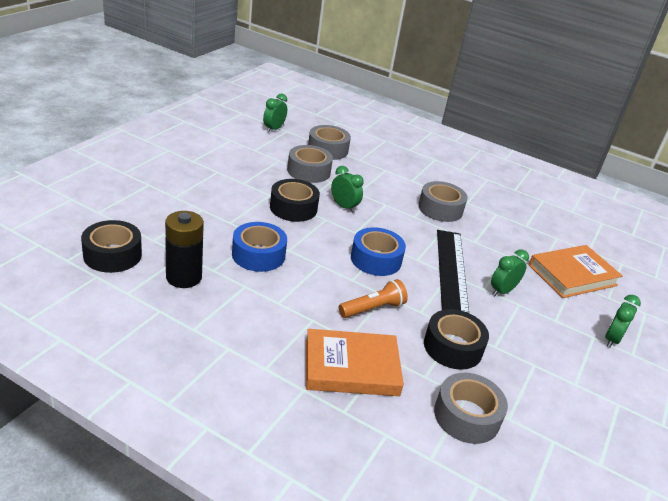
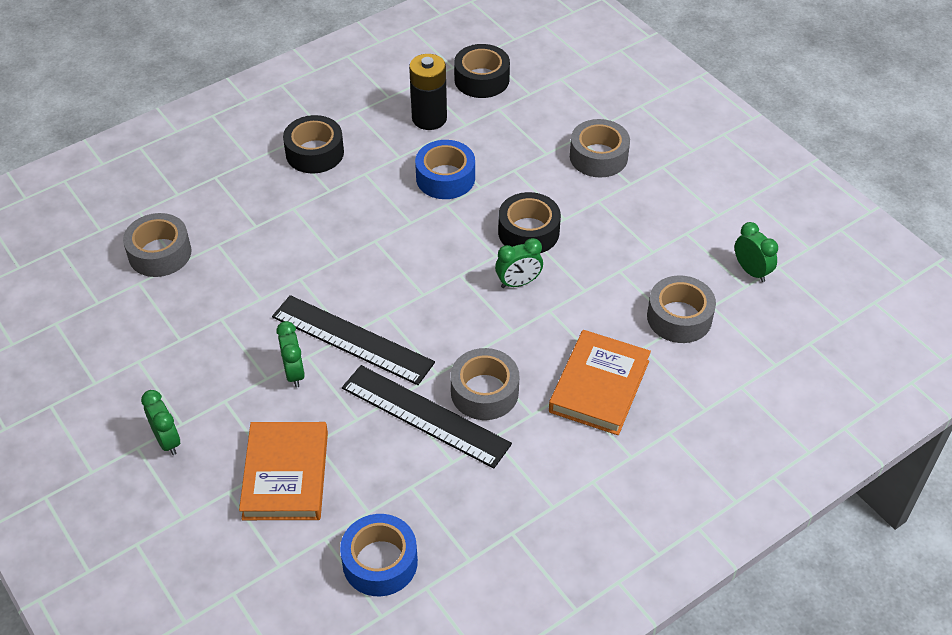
camera: 120 degrees right, 15 degrees up
(308, 171) = (616, 274): grey tape -> grey tape (598, 157)
(351, 367) = (257, 197): orange book -> orange book (599, 386)
(373, 309) = (322, 240): orange flashlight -> none
(376, 259) = (400, 274): blue tape -> blue tape (380, 562)
(453, 347) = (239, 282): black tape -> black tape (314, 153)
(478, 228) = (425, 416): none -> black ruler

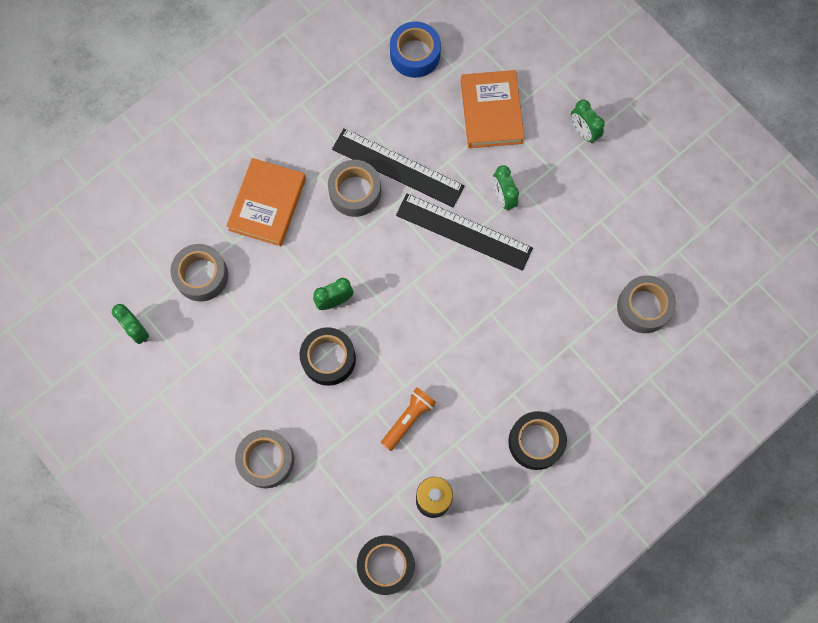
camera: 175 degrees right, 25 degrees up
(445, 178) = (408, 419): blue tape -> orange flashlight

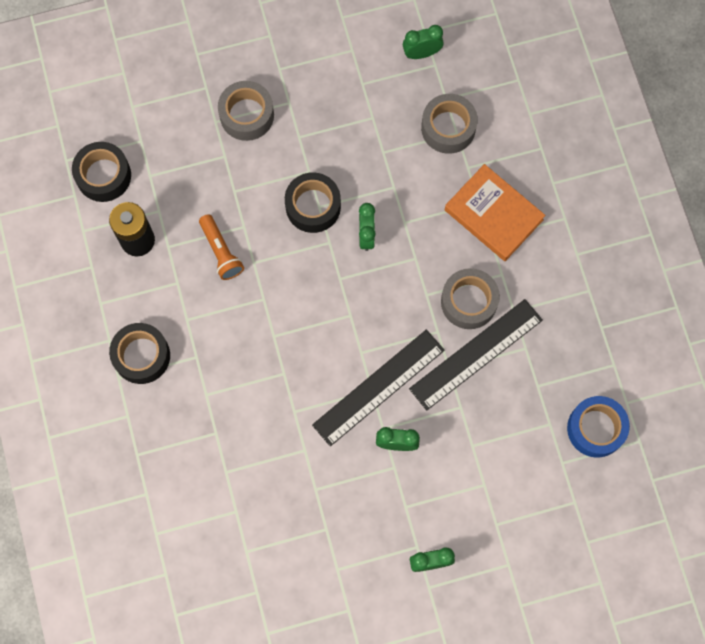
camera: 115 degrees right, 0 degrees up
(491, 112) = (495, 477): orange book -> none
(643, 307) = (217, 525): grey tape -> none

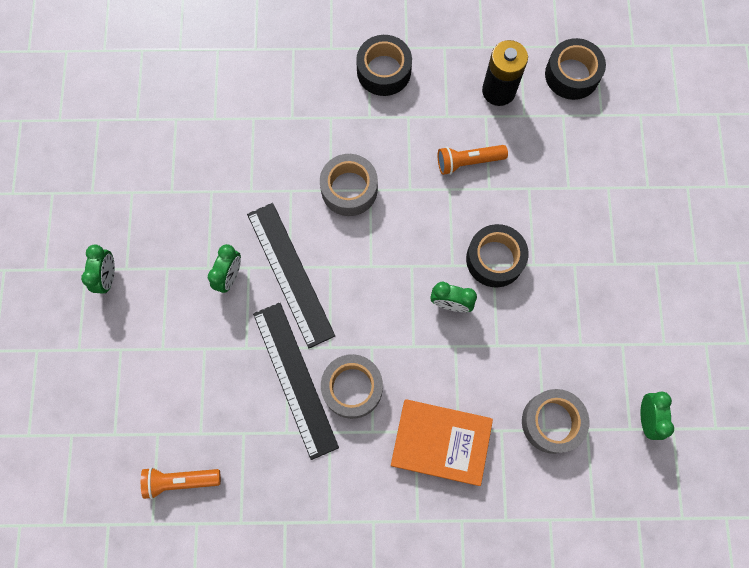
camera: 105 degrees right, 0 degrees up
(247, 115) = (609, 219): grey tape -> grey tape (349, 189)
(493, 215) = (440, 442): orange book -> orange book turned 45 degrees clockwise
(595, 428) = (180, 480): blue tape -> orange flashlight

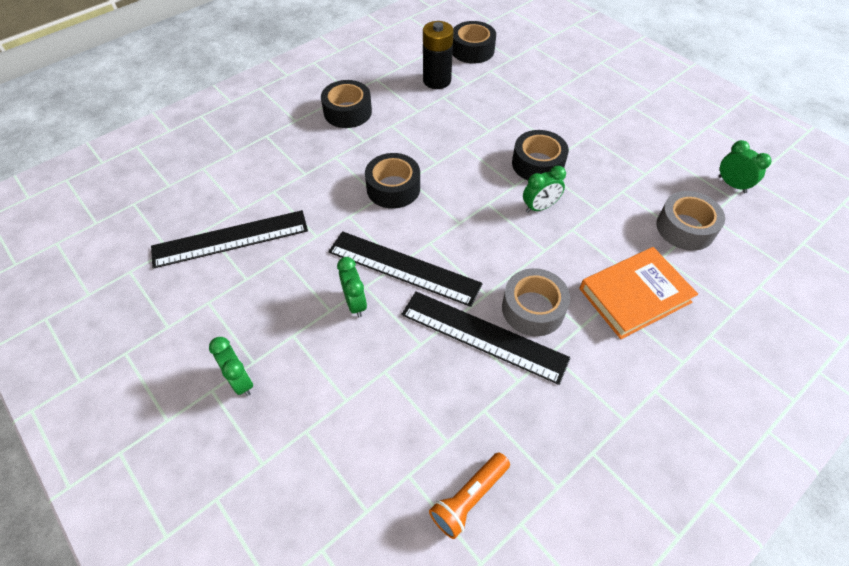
camera: 40 degrees left, 20 degrees down
(187, 143) = (230, 239): none -> black ruler
(349, 189) = (393, 188): grey tape -> black tape
(468, 162) = (459, 125): orange flashlight -> none

